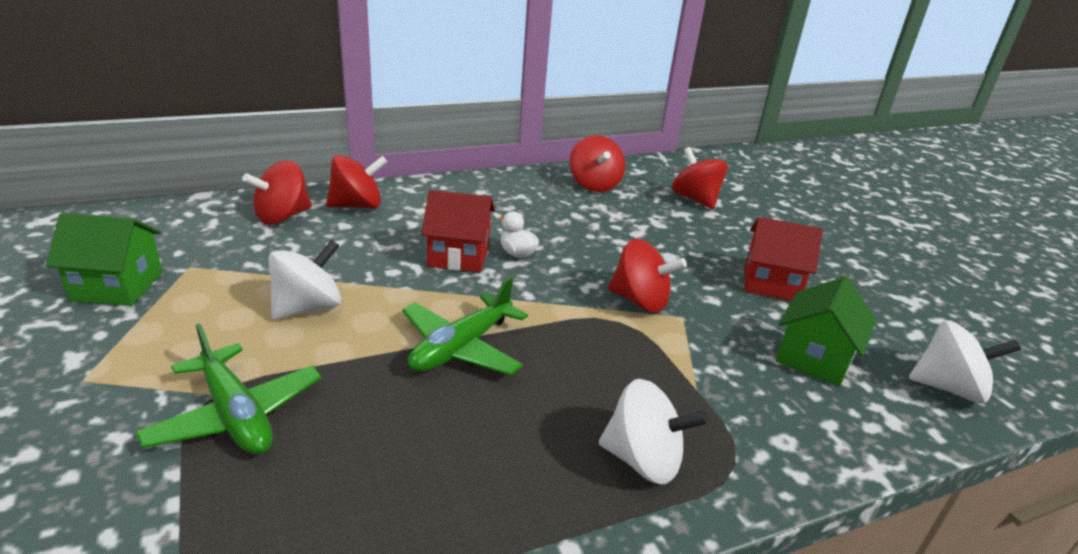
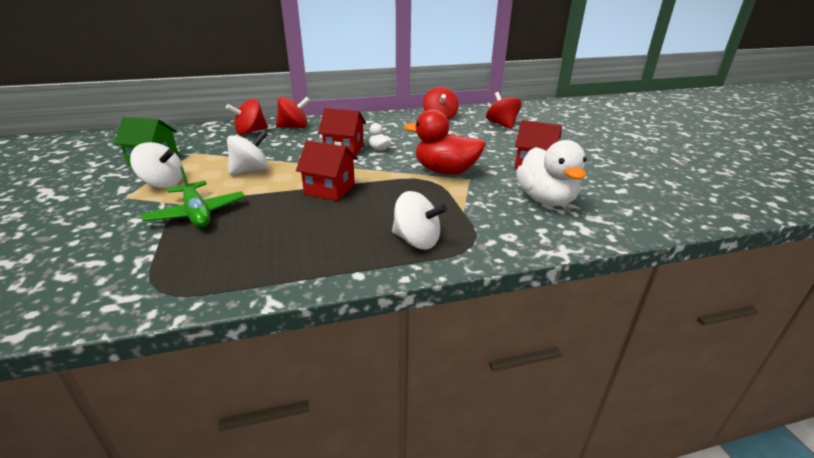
camera: 10 degrees right, 0 degrees up
(461, 347) = (330, 189): green plane -> red house
(640, 301) = (445, 171): red spinning top -> red duck
(814, 358) = (546, 199): green house -> white duck
(948, 388) = (631, 216): white spinning top -> white spinning top (163, 183)

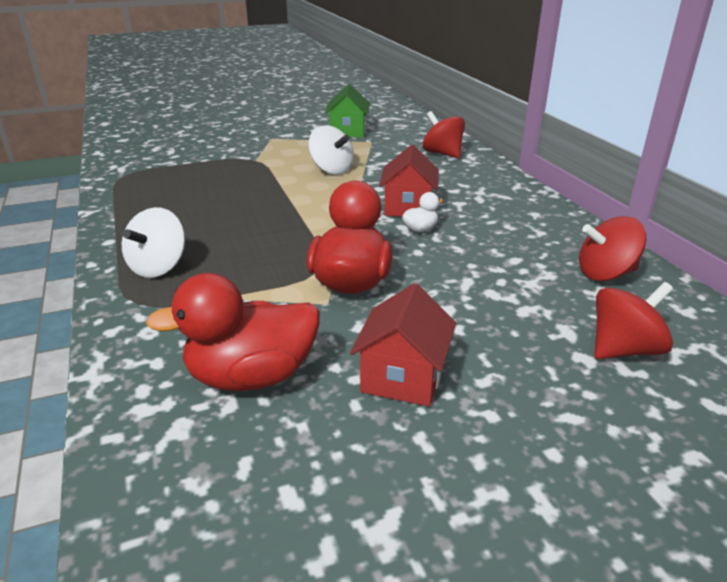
camera: 85 degrees right, 0 degrees up
(163, 183) = (298, 144): white spinning top -> none
(197, 213) = (238, 165): green plane -> none
(294, 127) = (473, 172): red spinning top -> none
(330, 189) = (287, 211): red house -> none
(546, 199) = (251, 376): white duck -> red duck

